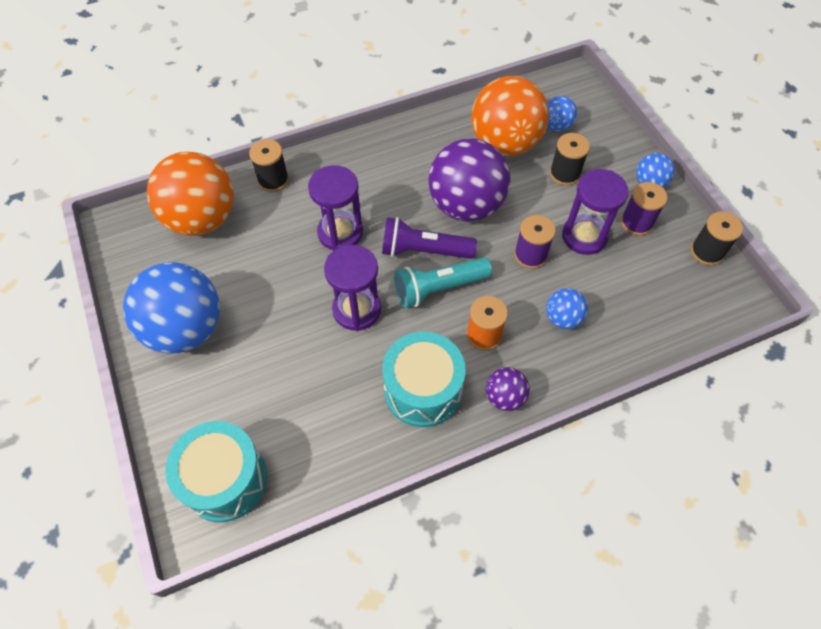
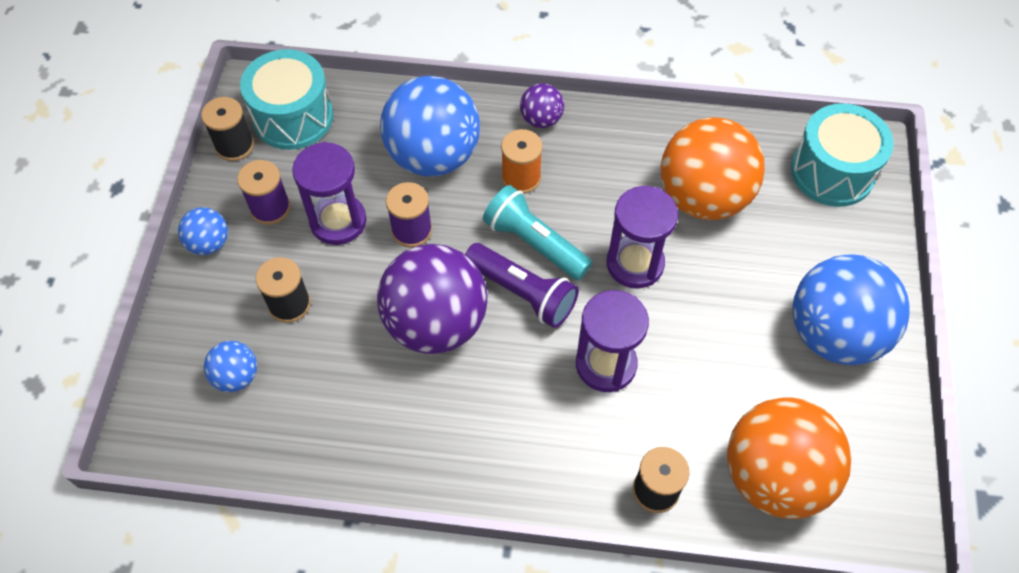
camera: 150 degrees left, 0 degrees up
(422, 390) = (612, 159): turquoise drum -> turquoise drum (293, 117)
(439, 288) = (534, 243): turquoise flashlight -> turquoise flashlight turned 150 degrees counterclockwise
(505, 143) = (321, 385): orange ball -> orange ball (703, 197)
(562, 318) = (433, 156): blue ball -> blue ball, size x2.15

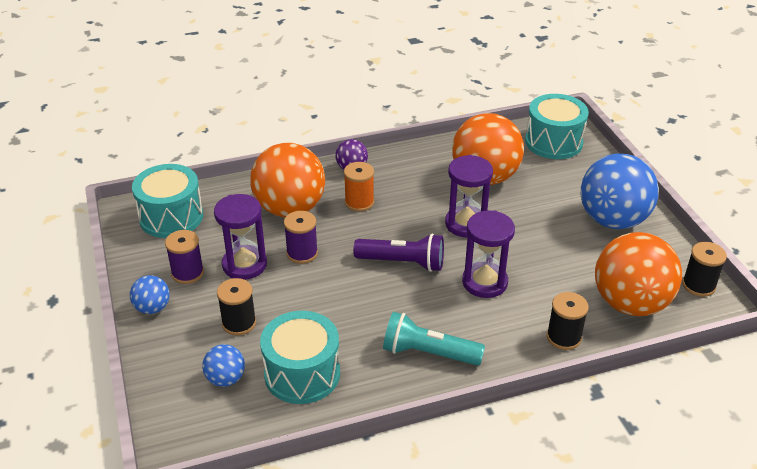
camera: 25 degrees left, 20 degrees down
(234, 146) = (136, 246): black spool -> black spool (698, 285)
(321, 406) = (302, 373): none -> turquoise drum
(433, 156) = (290, 208): blue ball -> orange ball
(436, 323) = (354, 298): purple ball -> none
(534, 243) = (392, 234): turquoise flashlight -> turquoise flashlight (428, 353)

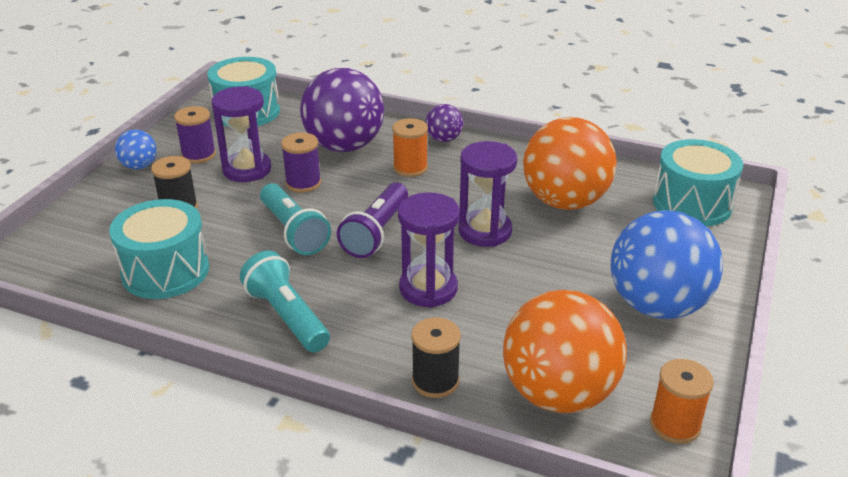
camera: 40 degrees right, 5 degrees down
(226, 379) = (109, 242): blue ball -> none
(290, 208) = (344, 146): orange ball -> purple ball
(348, 293) = (294, 231): none -> turquoise flashlight
(403, 262) = (376, 233): purple flashlight -> purple flashlight turned 60 degrees clockwise
(698, 285) = (675, 425): black spool -> orange spool

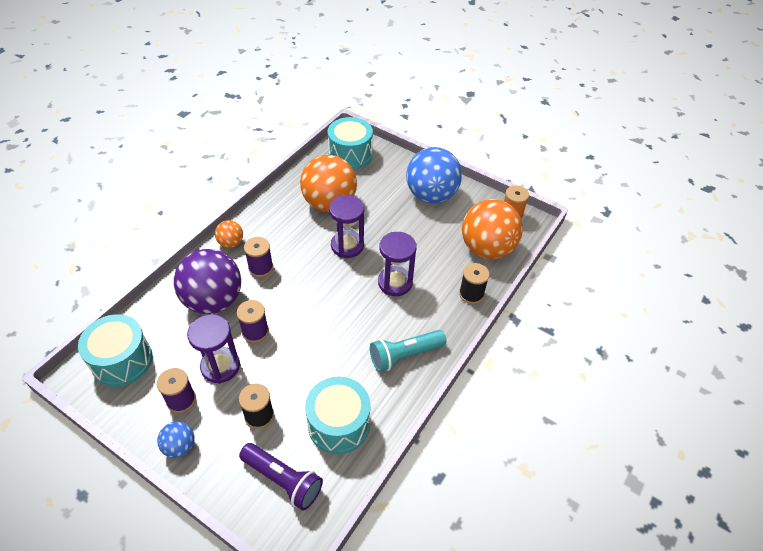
camera: 80 degrees left, 15 degrees up
(294, 231) = (315, 343): turquoise flashlight -> none
(376, 233) = (331, 298): purple flashlight -> purple flashlight (283, 480)
(410, 168) = (261, 268): orange spool -> purple spool
(444, 139) = (231, 243): purple ball -> orange ball

